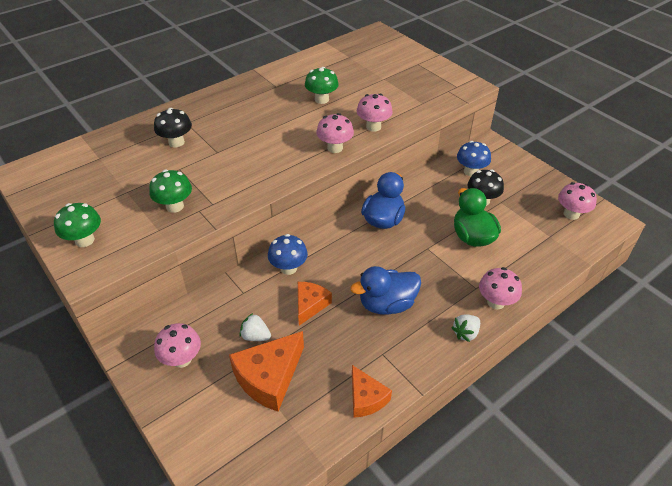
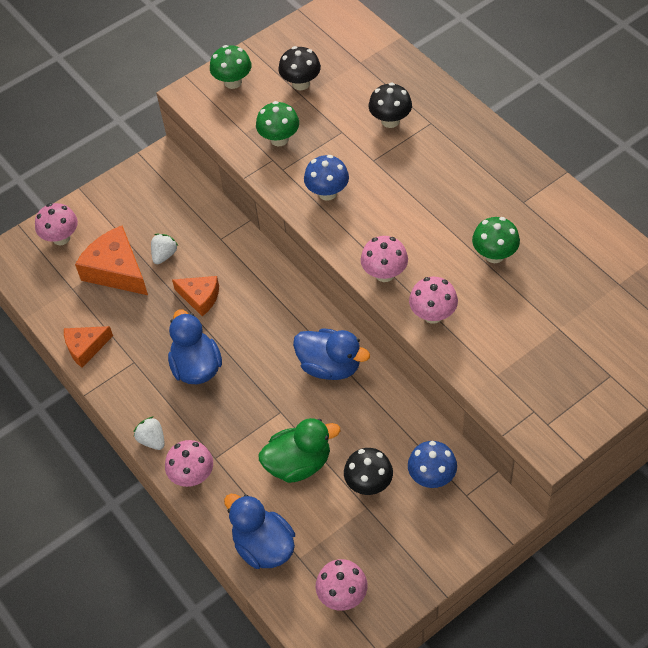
camera: 95 degrees right, 10 degrees up
(109, 193) = (301, 83): none -> black mushroom
(182, 359) = (143, 202): pink mushroom -> pink mushroom (61, 238)
(288, 268) = (253, 275): blue mushroom -> blue mushroom (327, 193)
(546, 256) = (263, 546): none -> blue duck

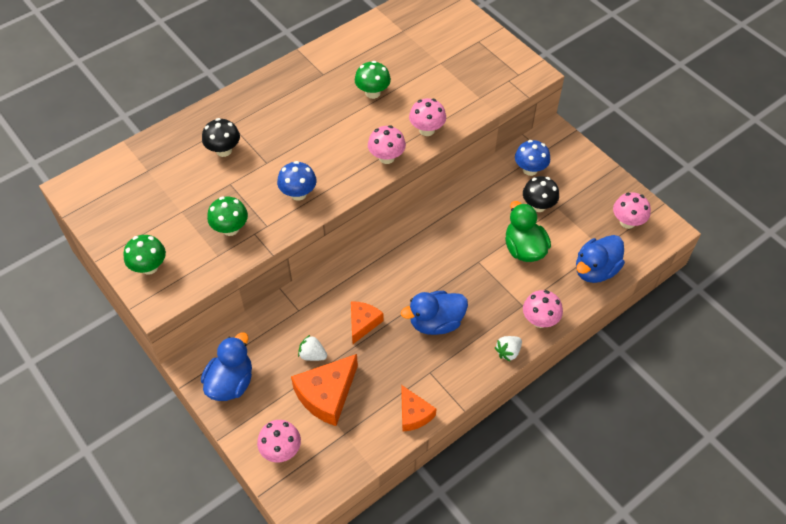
camera: 95 degrees left, 0 degrees up
(301, 83) = (164, 213): black mushroom -> none
(330, 366) = (436, 229): blue duck -> blue duck (231, 382)

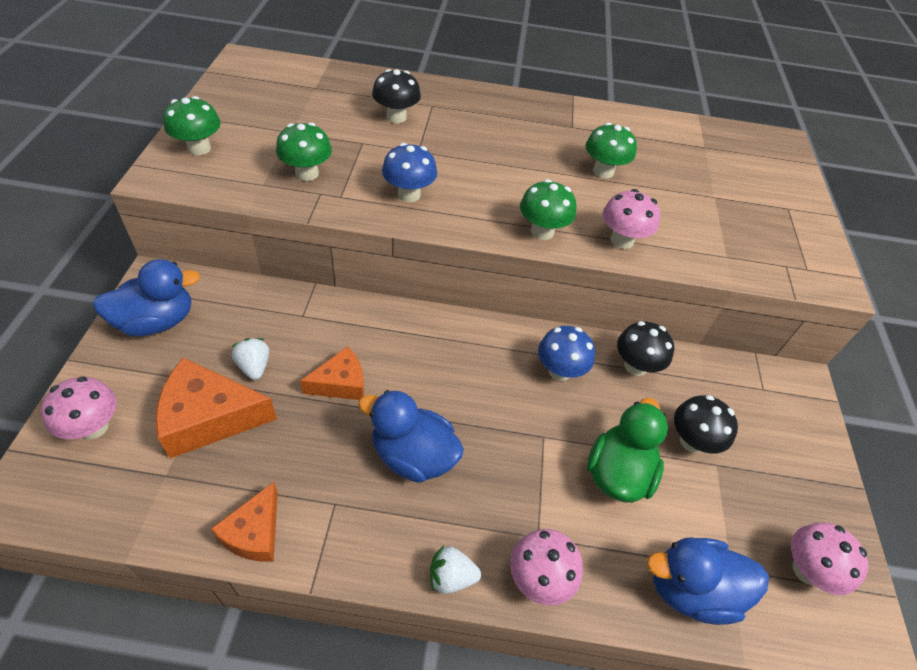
camera: 40 degrees right, 5 degrees down
(386, 157) = (542, 231): pink mushroom -> green mushroom
(480, 190) = (635, 366): none -> black mushroom
(530, 169) = (724, 394): blue mushroom -> blue mushroom (560, 371)

